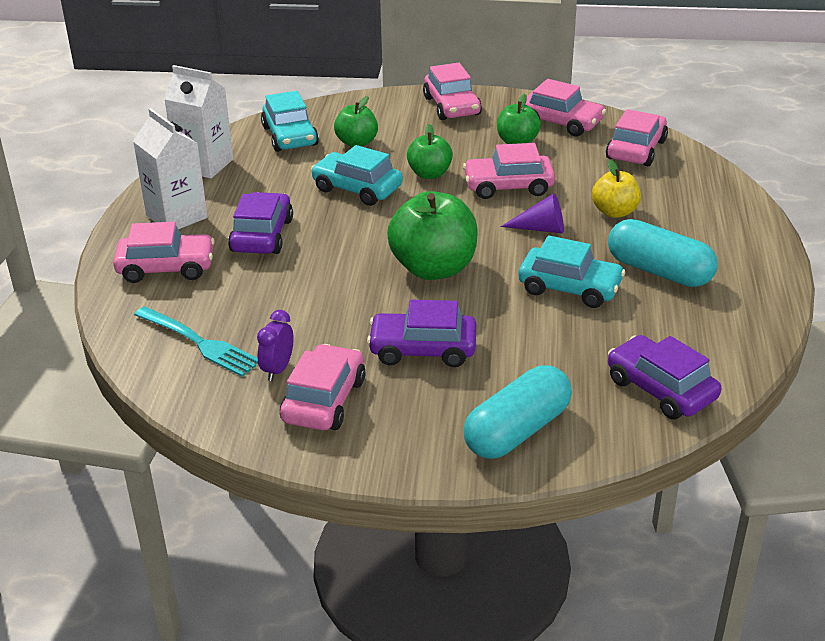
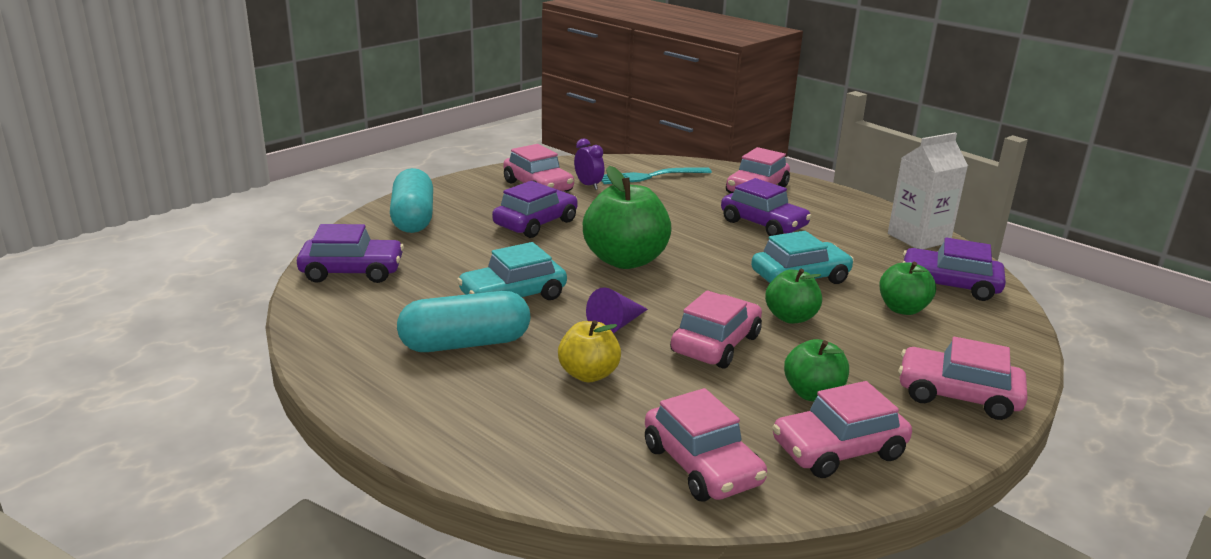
camera: 125 degrees right, 10 degrees down
(176, 216) = (832, 208): white carton -> none
(290, 136) = (949, 285): turquoise car -> purple car

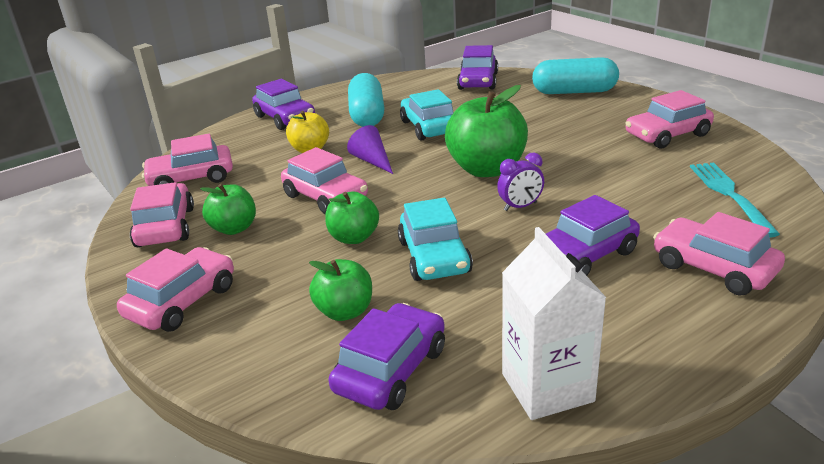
camera: 105 degrees right, 5 degrees up
(536, 223) = (569, 134): purple car -> purple car (285, 118)
(588, 185) = (681, 159): purple clock -> purple clock (520, 206)

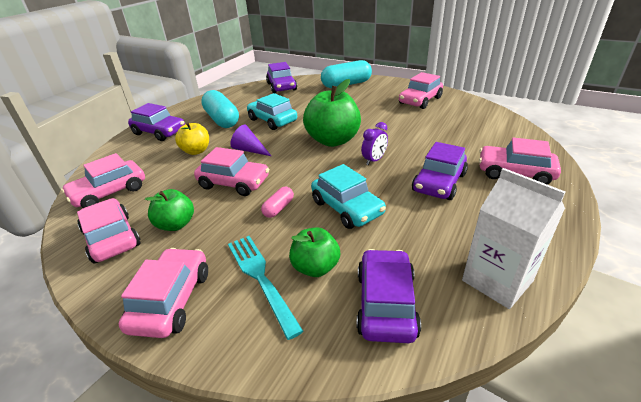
camera: 25 degrees left, 5 degrees up
(354, 237) = (278, 208): green apple -> pink capsule
(729, 195) = (483, 128): turquoise fork -> turquoise fork (260, 278)

